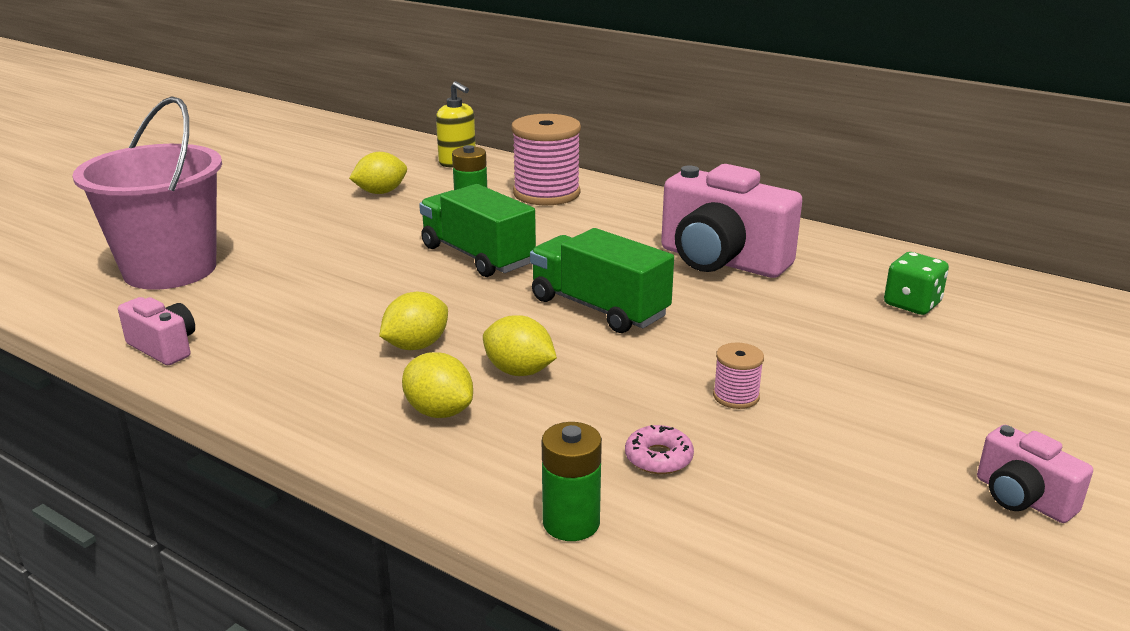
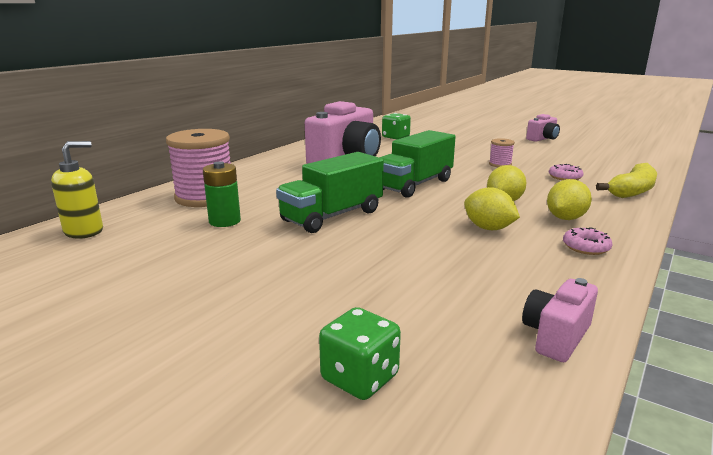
camera: 90 degrees left, 5 degrees down
(170, 269) = (360, 378): pink bucket -> green dice
(334, 406) = (586, 247): none -> pink donut
(381, 192) = (150, 263): yellow lemon -> none
(571, 523) = (632, 191): green battery -> yellow banana

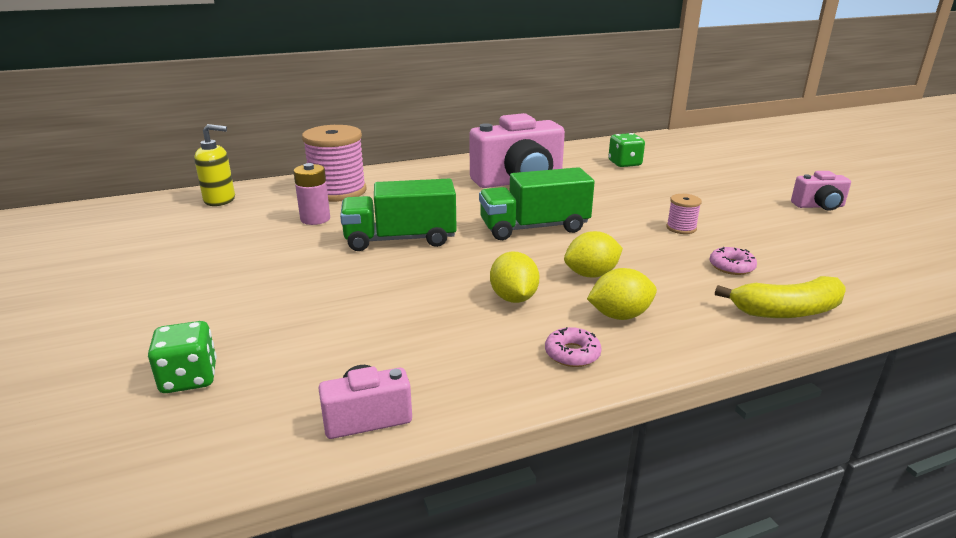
camera: 35 degrees right, 5 degrees up
(225, 221) = (315, 219): green battery -> pink battery

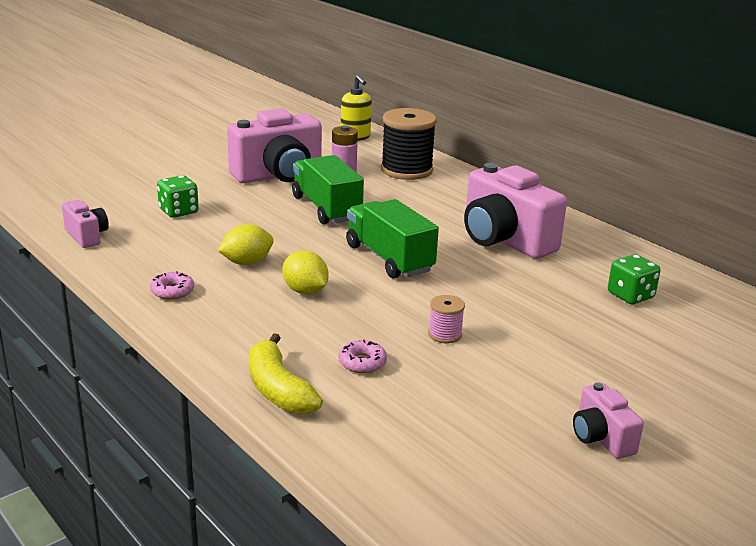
camera: 70 degrees right, 0 degrees up
(189, 378) = (115, 185): green dice -> green dice (178, 211)
(284, 253) = (278, 175): none -> pink camera
(338, 191) = (406, 170): pink spool -> black spool
(619, 315) = (236, 307): yellow lemon -> none

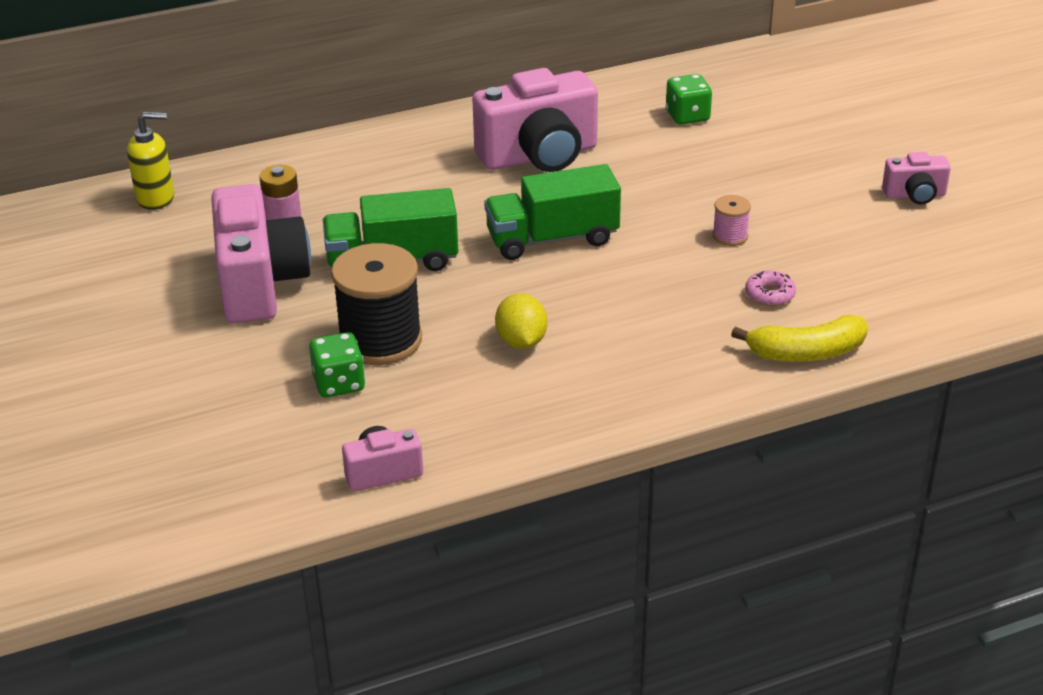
camera: 70 degrees left, 10 degrees up
(172, 291) = (575, 406): pink donut -> none
(305, 291) = (609, 308): yellow lemon -> none
(406, 170) = (303, 179): black spool -> black spool (380, 340)

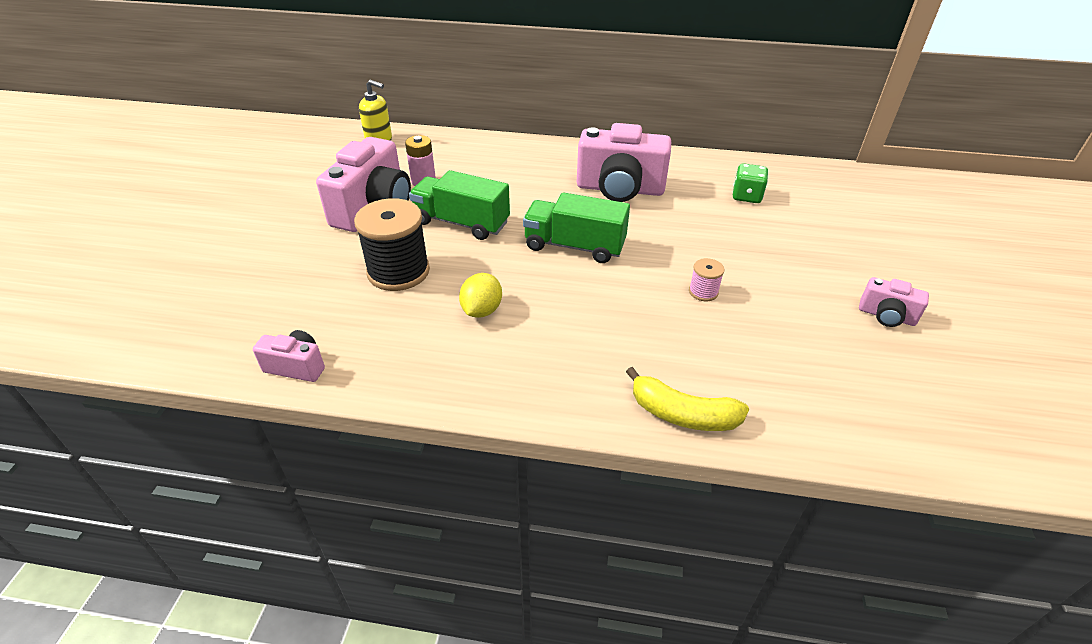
camera: 30 degrees right, 5 degrees up
(339, 383) = (343, 290): green dice -> none
(769, 294) = (694, 350): pink donut -> none

